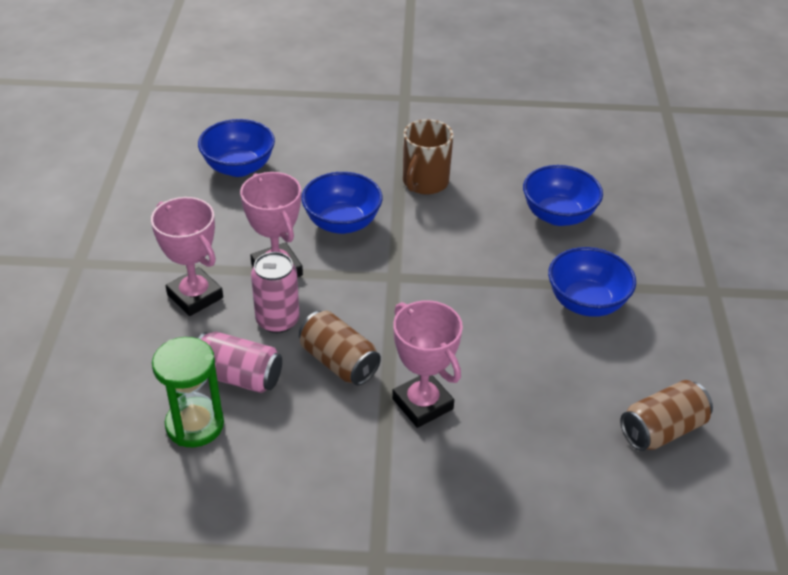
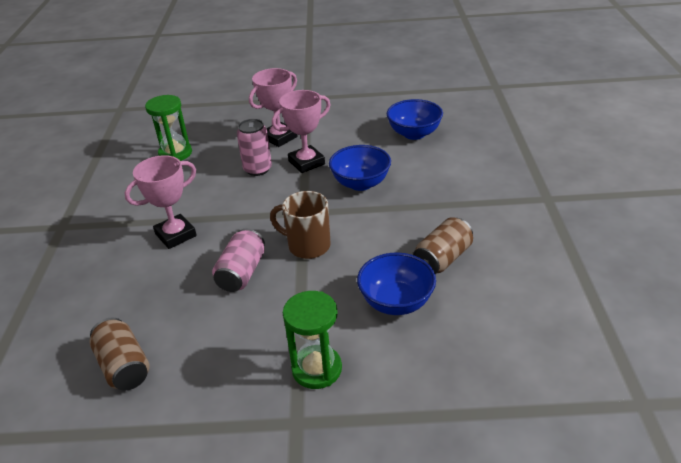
camera: 90 degrees right, 5 degrees down
(239, 376) = (210, 162): pink can -> pink can (242, 273)
(339, 362) = (218, 197): brown can -> brown can (442, 258)
(424, 183) = (422, 219): brown mug -> brown mug (307, 246)
(586, 303) = (276, 321): blue bowl -> none
(650, 275) = (317, 369): none -> green hourglass

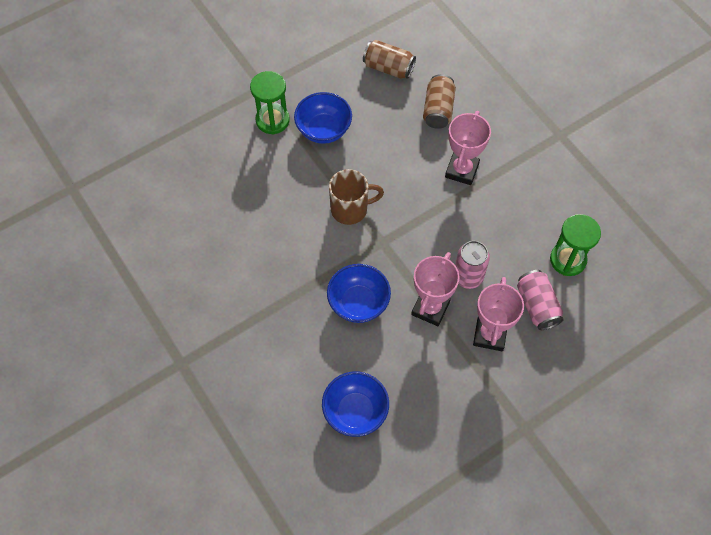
camera: 145 degrees right, 25 degrees up
(242, 273) = (378, 162): pink can -> pink can (537, 306)
(396, 302) = (252, 190): blue bowl -> blue bowl (323, 130)
(442, 258) = (239, 246): brown can -> brown can (438, 110)

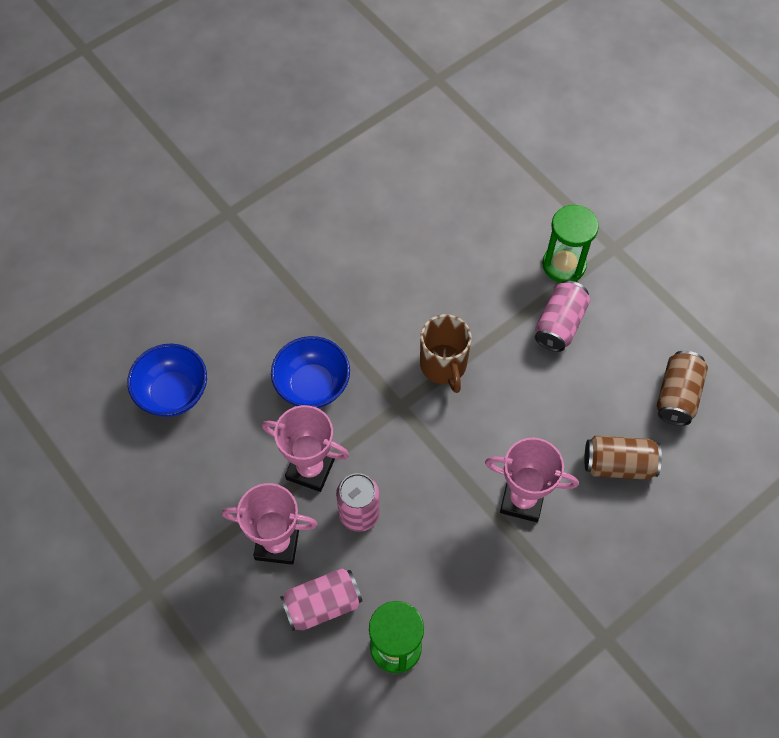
camera: 85 degrees right, 0 degrees up
(323, 130) = (559, 324): blue bowl -> pink can

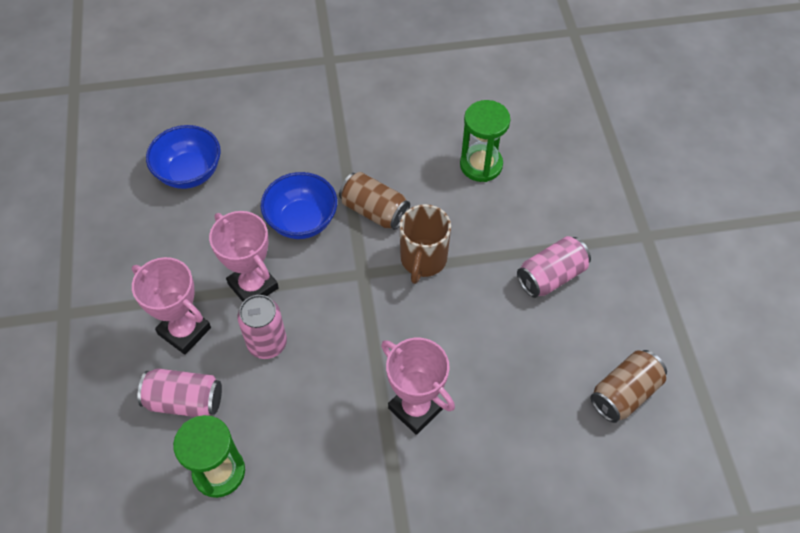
camera: 30 degrees right, 5 degrees down
(564, 265) = (588, 228): green hourglass -> green hourglass (481, 165)
(618, 464) = (526, 425): brown can -> brown can (374, 211)

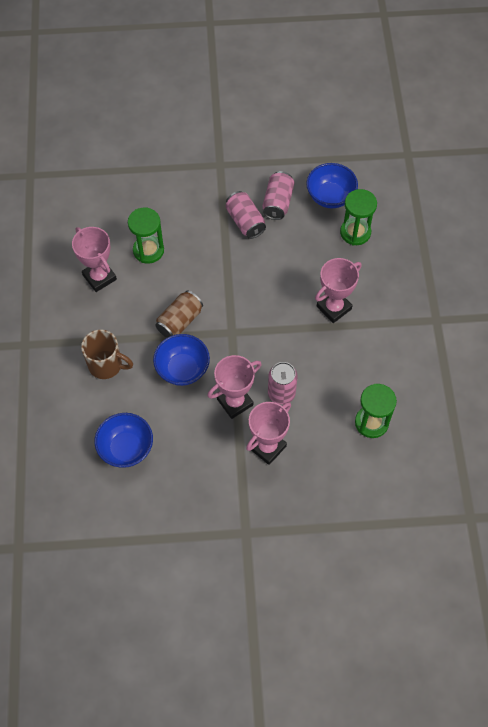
camera: 85 degrees left, 5 degrees up
(185, 401) = (321, 445): pink can -> pink can (277, 202)
(423, 260) = (224, 294): brown mug -> brown mug (106, 365)
(431, 118) = (99, 277): none -> pink trophy
(561, 435) = (355, 232): none -> green hourglass
(624, 393) = (330, 196): brown can -> blue bowl

